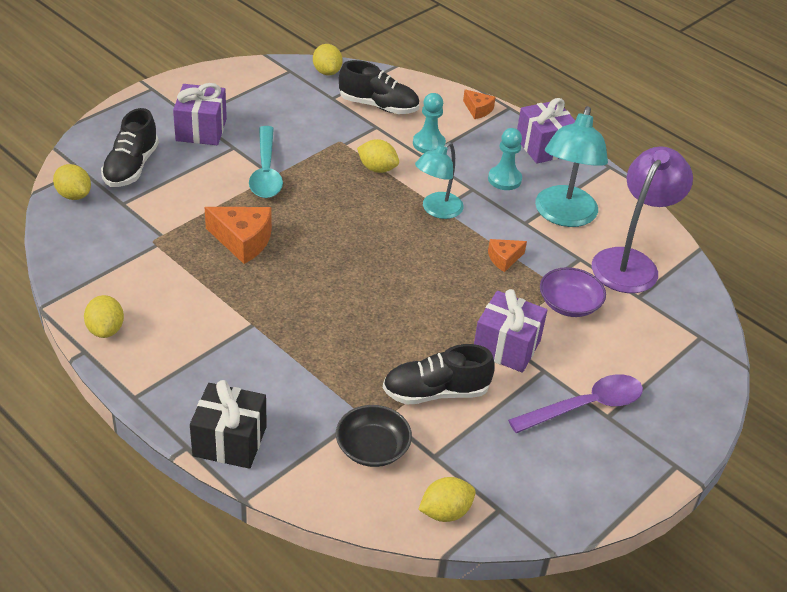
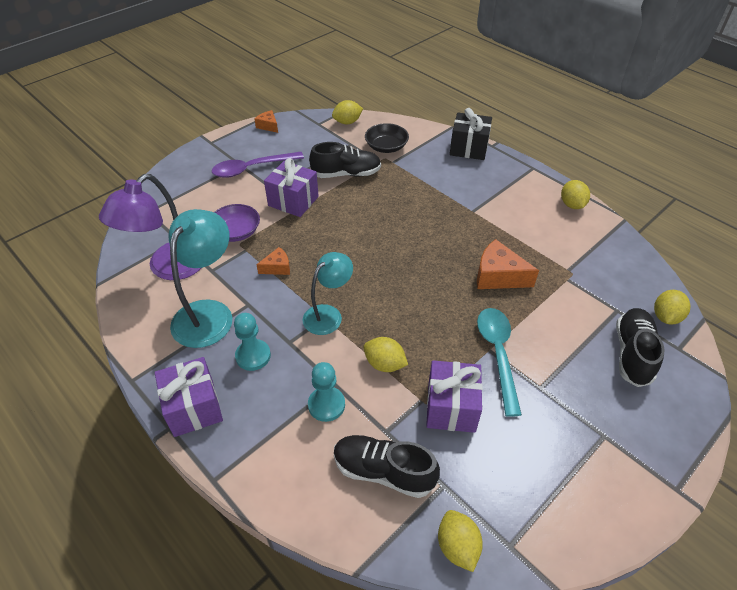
camera: 175 degrees left, 5 degrees up
(74, 195) = (665, 317): yellow lemon -> yellow lemon turned 75 degrees clockwise
(201, 130) = (585, 413): purple gift -> purple gift (451, 407)
(478, 110) = (256, 472): orange cheese -> orange cheese (268, 126)

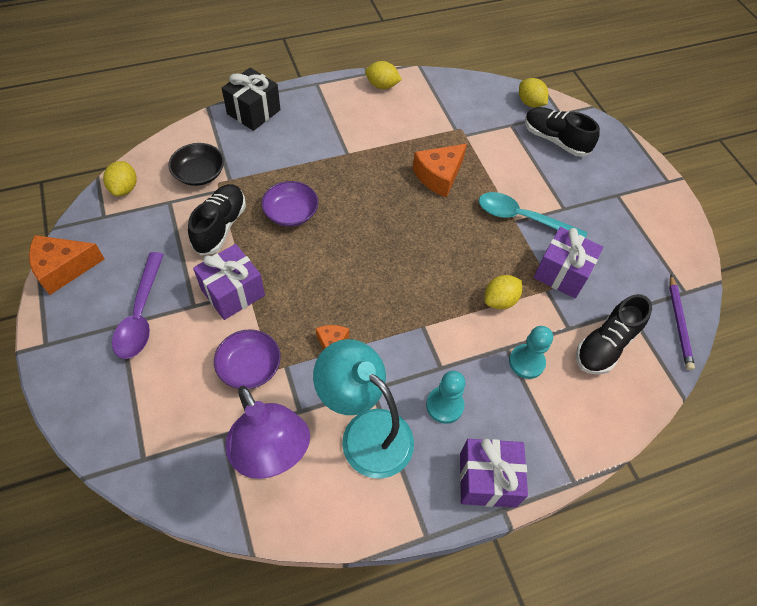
camera: 70 degrees left, 10 degrees up
(268, 126) = (64, 268): orange cheese -> orange cheese, size x1.76
(328, 314) = (421, 321): turquoise lamp -> none
(385, 203) = (291, 213): none -> purple bowl
(457, 546) = (679, 323): yellow lemon -> purple pencil

